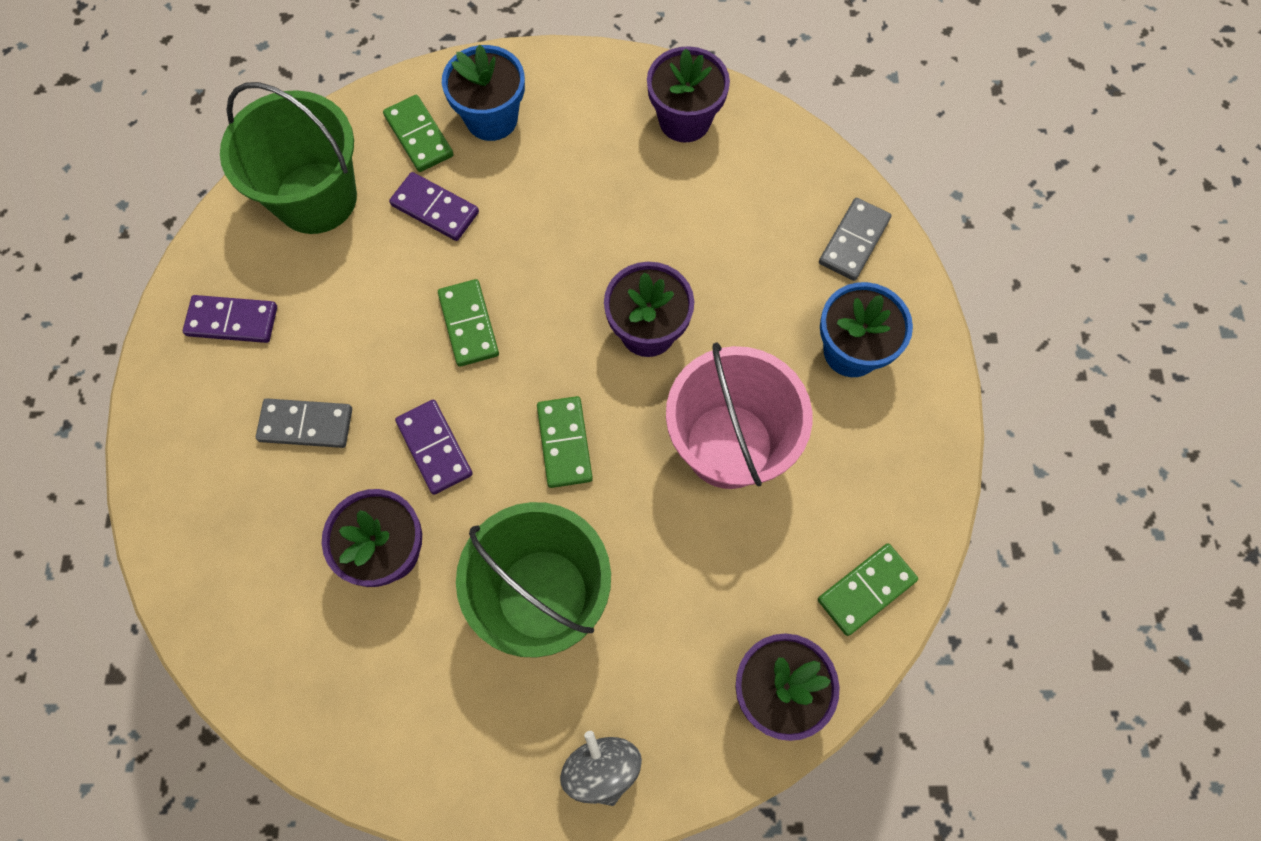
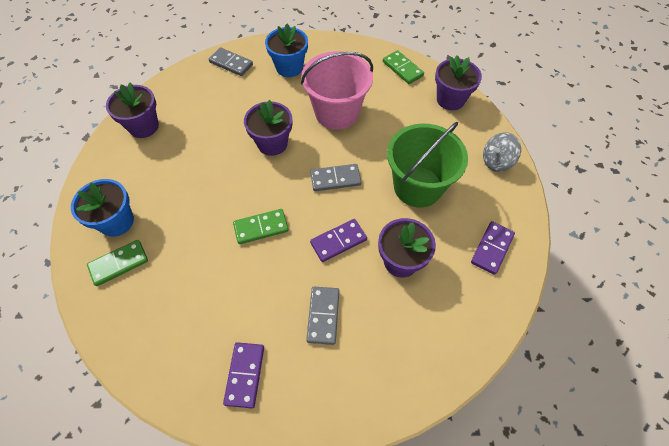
camera: 90 degrees left, 10 degrees down
(316, 198) = (154, 327): green bucket -> none
(435, 209) = (177, 250): purple domino -> purple domino (492, 248)
(565, 443) = (335, 179): green domino -> grey domino

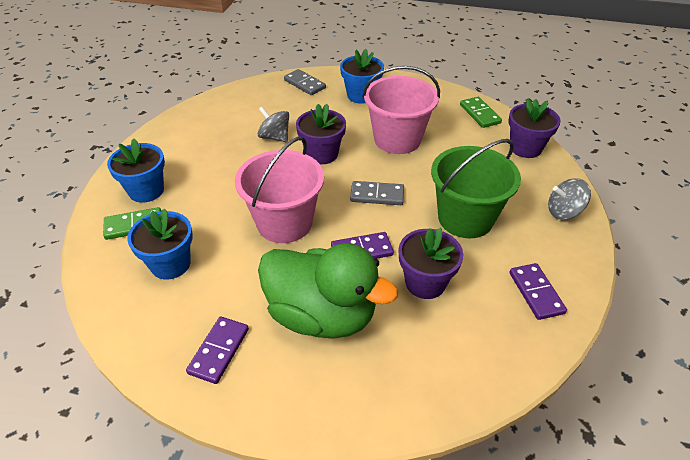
camera: 15 degrees right, 15 degrees down
(143, 126) = (202, 120): purple flower pot -> none
(170, 297) = (170, 264): none -> blue flower pot
(222, 133) = (275, 137): none -> grey spinning top
(261, 228) = (284, 223): green domino -> pink bucket
(323, 315) = (322, 315): grey domino -> green duck
(492, 248) = (536, 293): purple domino -> purple domino turned 60 degrees counterclockwise

